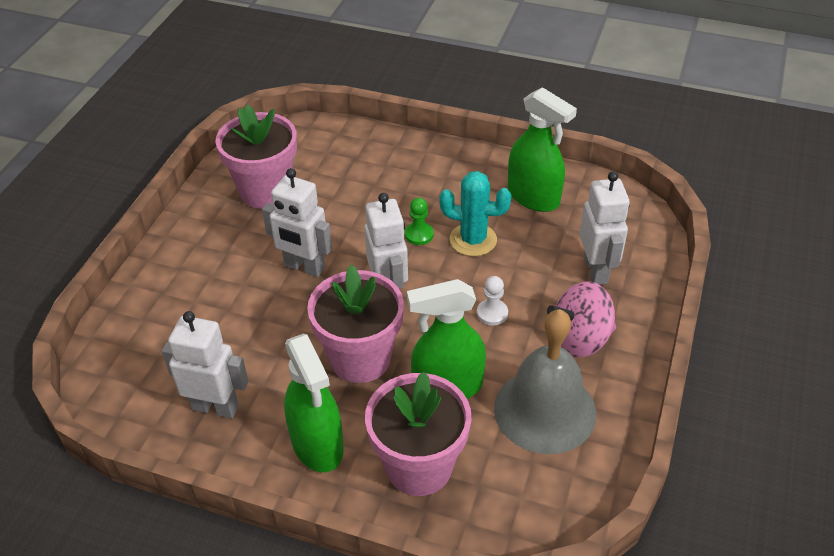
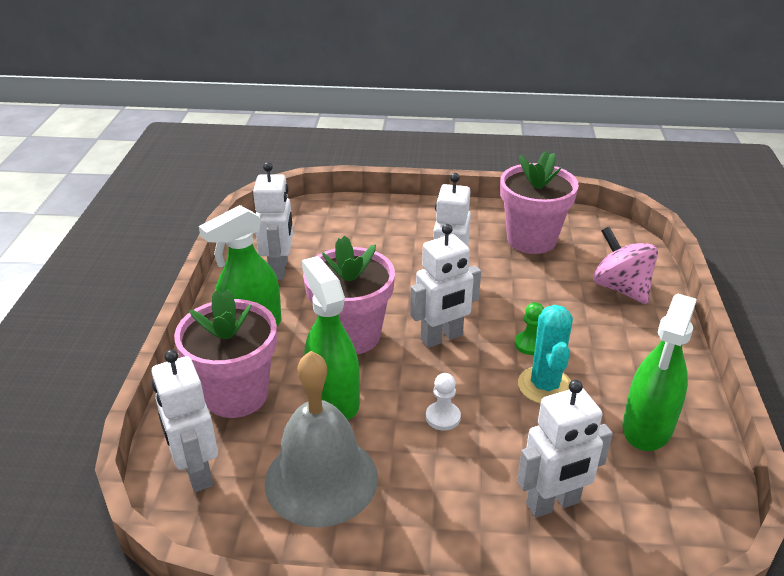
camera: 75 degrees right, 10 degrees down
(517, 508) = (196, 472): none -> white robot
(580, 339) = (432, 499): pink spinning top -> pink spinning top (620, 288)

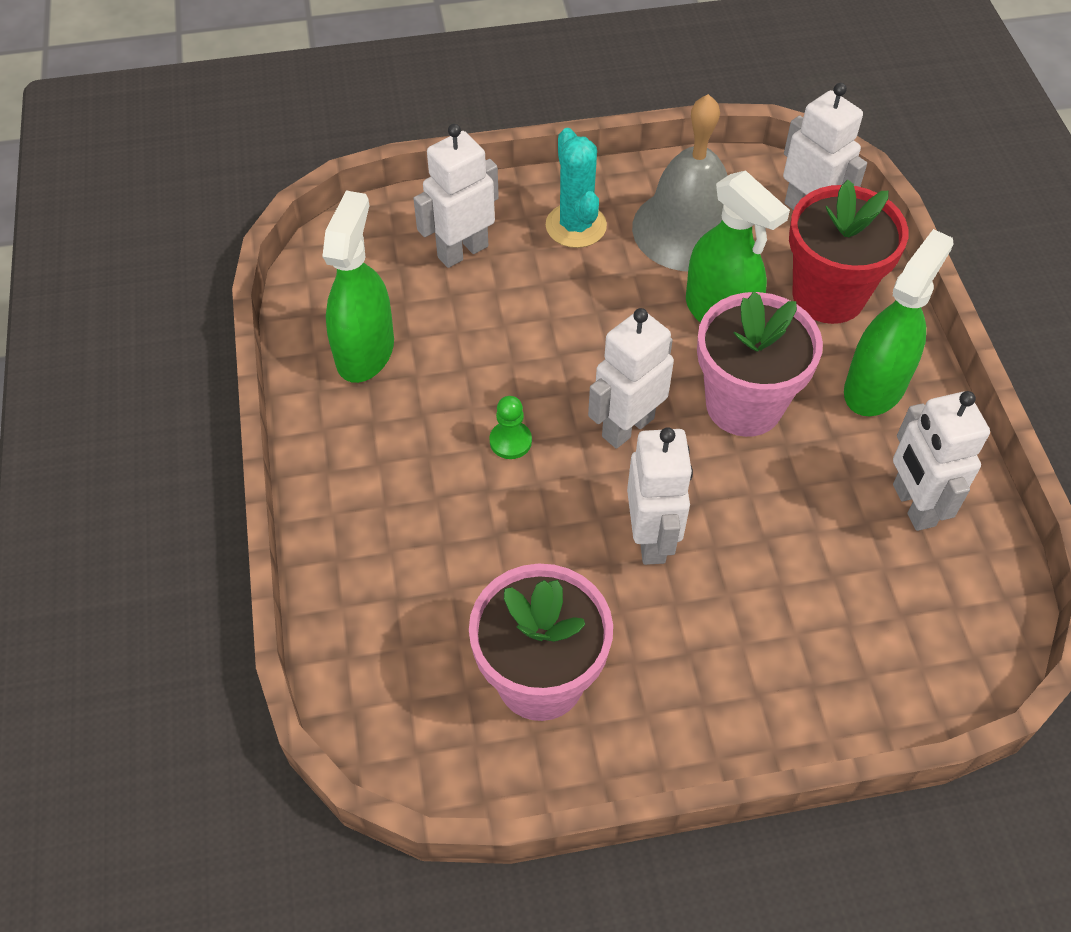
camera: 165 degrees right, 20 degrees up
(236, 395) = (828, 295): pink flower pot -> red flower pot
(443, 417) = (592, 316): white pawn -> none
(545, 386) = (484, 381): turquoise cactus -> turquoise cactus (576, 226)
(620, 288) = (387, 583): pink spinning top -> none

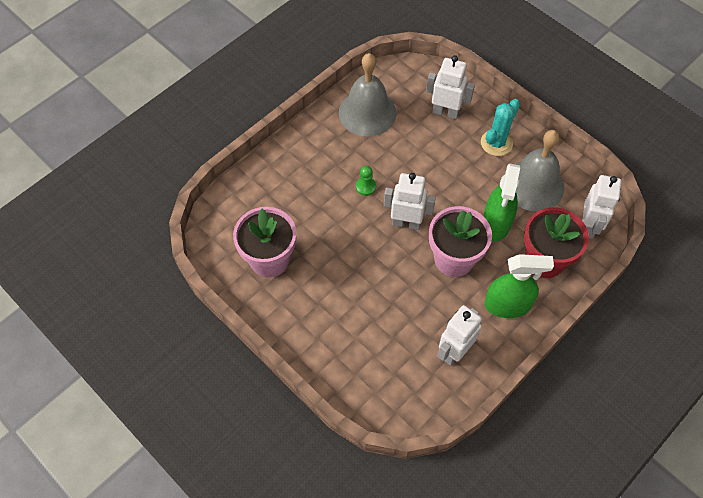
camera: 55 degrees right, 5 degrees up
(365, 351) = (367, 112): green spray bottle -> grey bell
(651, 539) = (359, 262): white robot -> none

